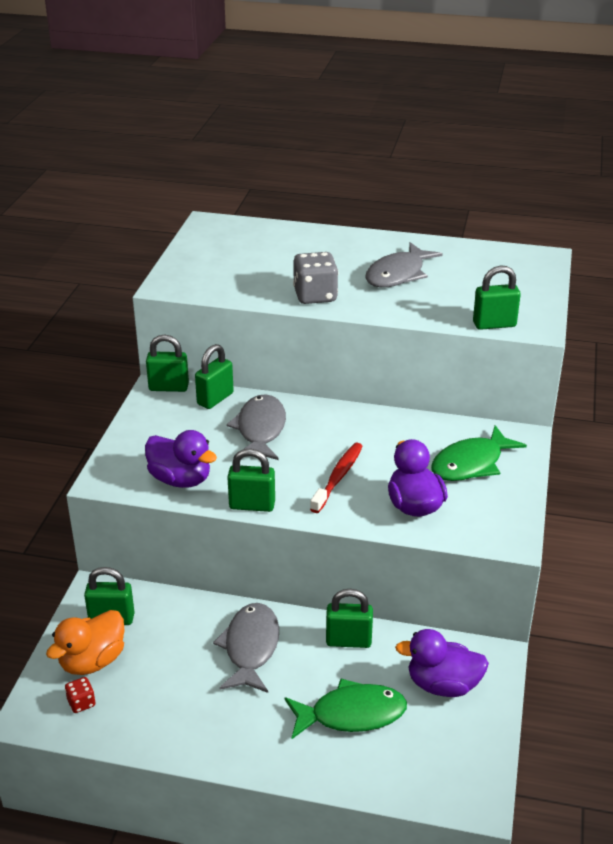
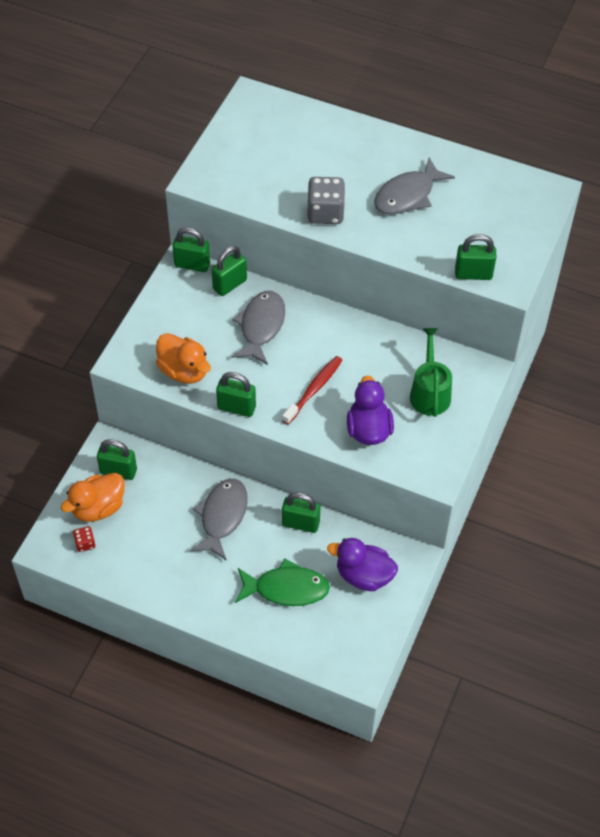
camera: 10 degrees right, 20 degrees up
(180, 479) = (184, 371): purple duck -> orange duck
(471, 463) = (429, 393): green fish -> green watering can

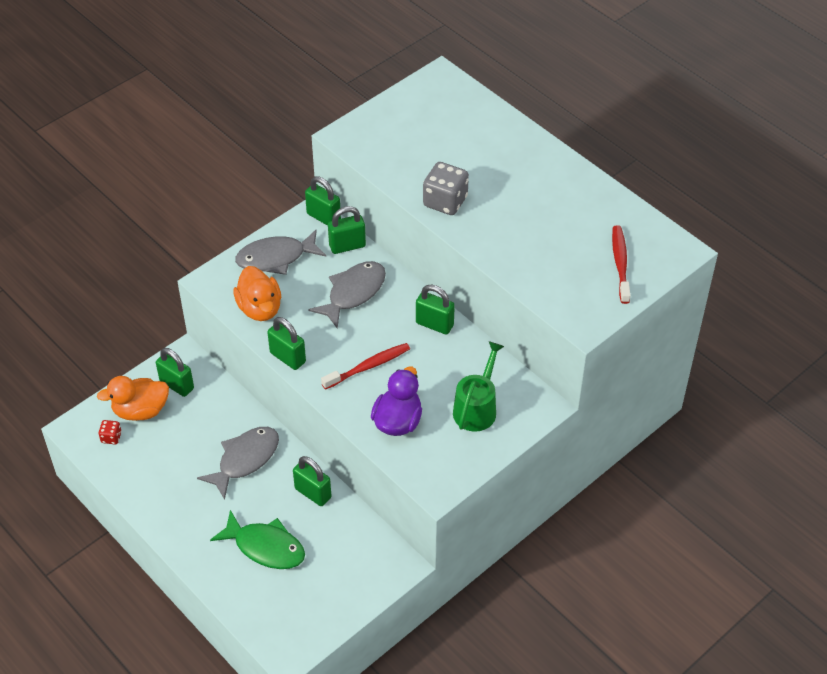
camera: 25 degrees right, 5 degrees down
(364, 576) = (344, 563): purple duck -> none
(407, 195) = (534, 210): grey fish -> grey fish (276, 258)
(473, 274) = (553, 303): green padlock -> green padlock (434, 324)
(508, 219) = (620, 264): none -> red toothbrush

